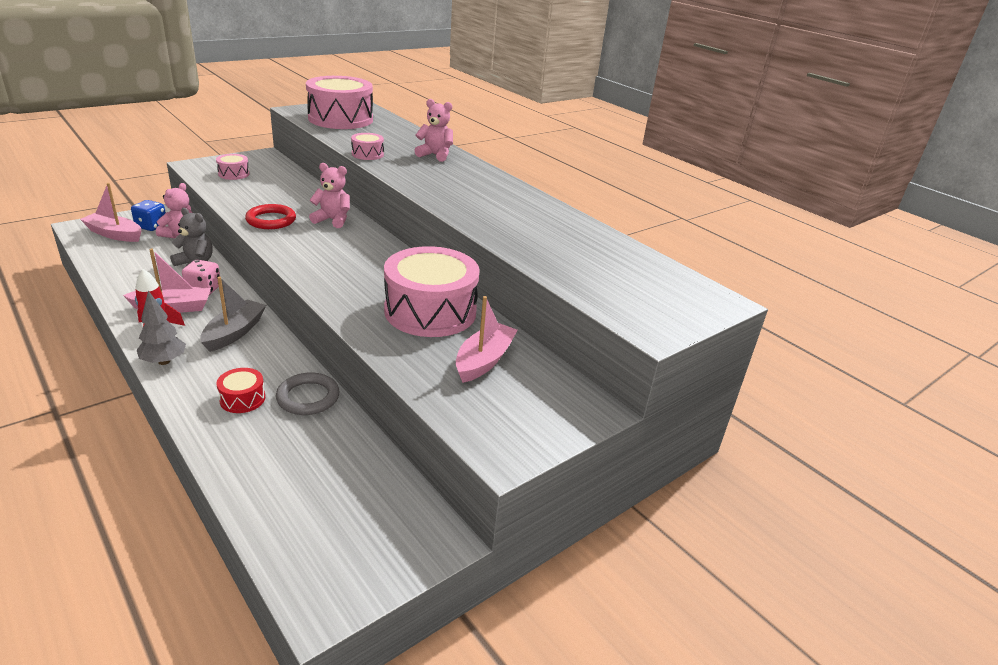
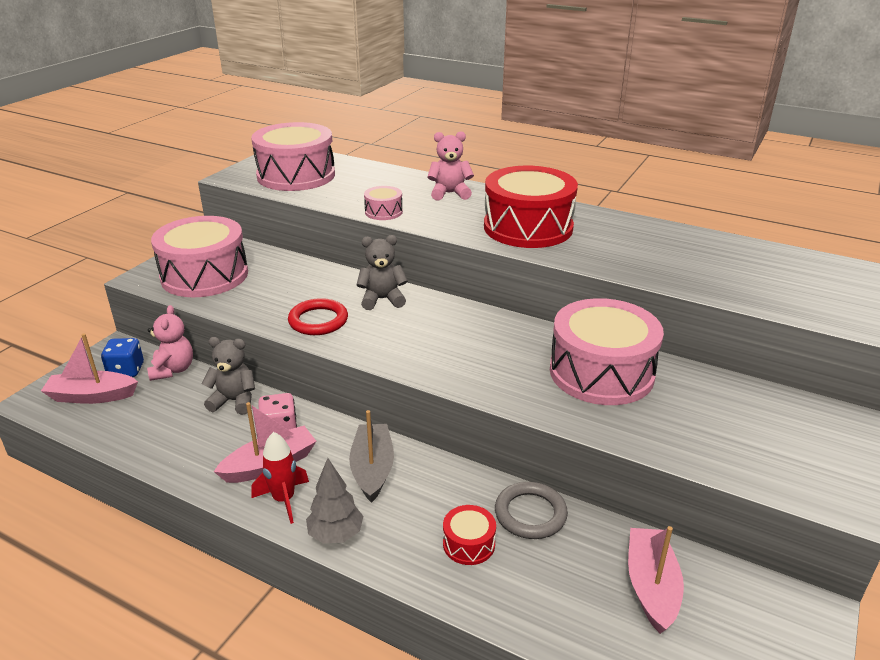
camera: 20 degrees left, 0 degrees up
(234, 174) = (204, 275): pink drum -> pink drum, size x2.27
(333, 220) = (382, 299): pink teddy bear -> grey teddy bear
(461, 190) = (528, 227): none -> red drum
(484, 360) = (710, 408): pink boat -> pink boat (651, 586)

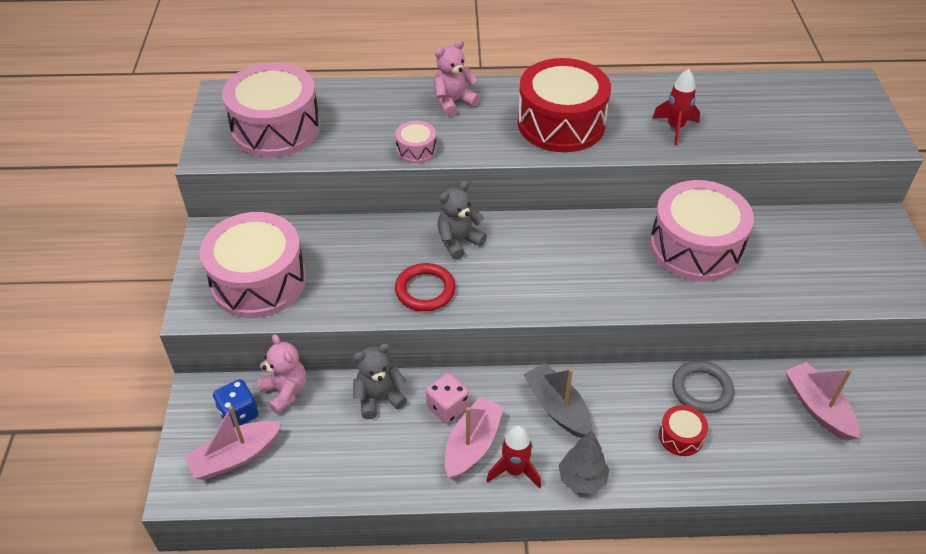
camera: 30 degrees left, 15 degrees up
(637, 257) = (675, 128): none -> red rocket

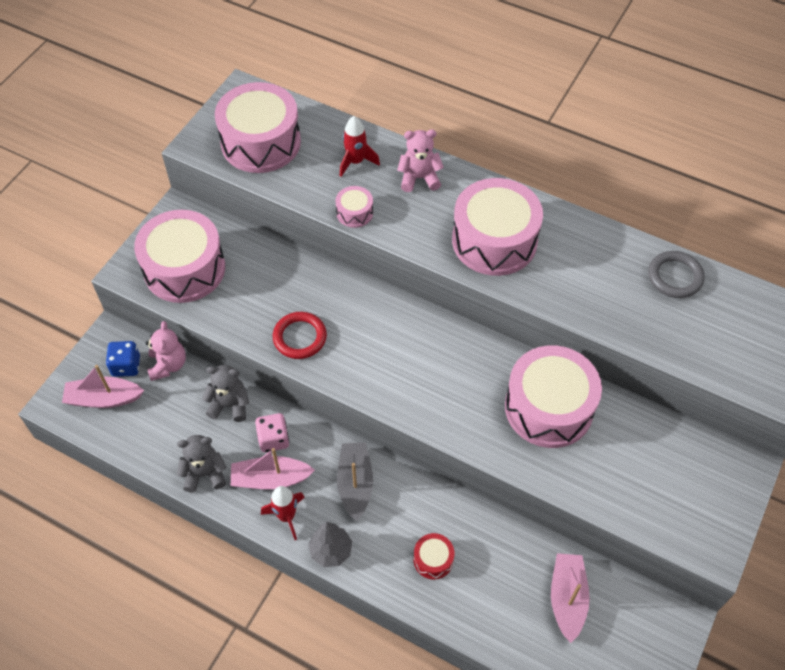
camera: 30 degrees right, 10 degrees up
(458, 241) = (356, 306): grey teddy bear -> grey teddy bear (204, 474)
(472, 445) = (270, 479): pink boat -> pink boat turned 150 degrees counterclockwise
(561, 123) = (494, 240): red drum -> pink drum
(675, 128) = (592, 291): red rocket -> red rocket (356, 162)
(701, 389) = (482, 530): grey ring -> grey ring (675, 277)

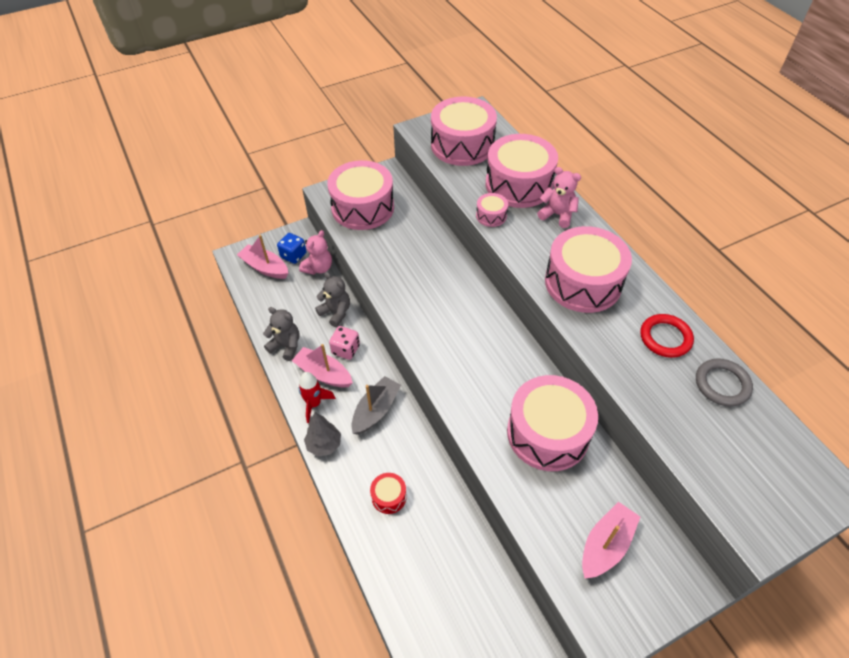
camera: 35 degrees right, 5 degrees down
(300, 337) = (401, 286): red ring -> red ring (665, 338)
(356, 162) = (518, 184): red rocket -> pink drum
(567, 599) = (467, 593): pink boat -> pink boat (606, 545)

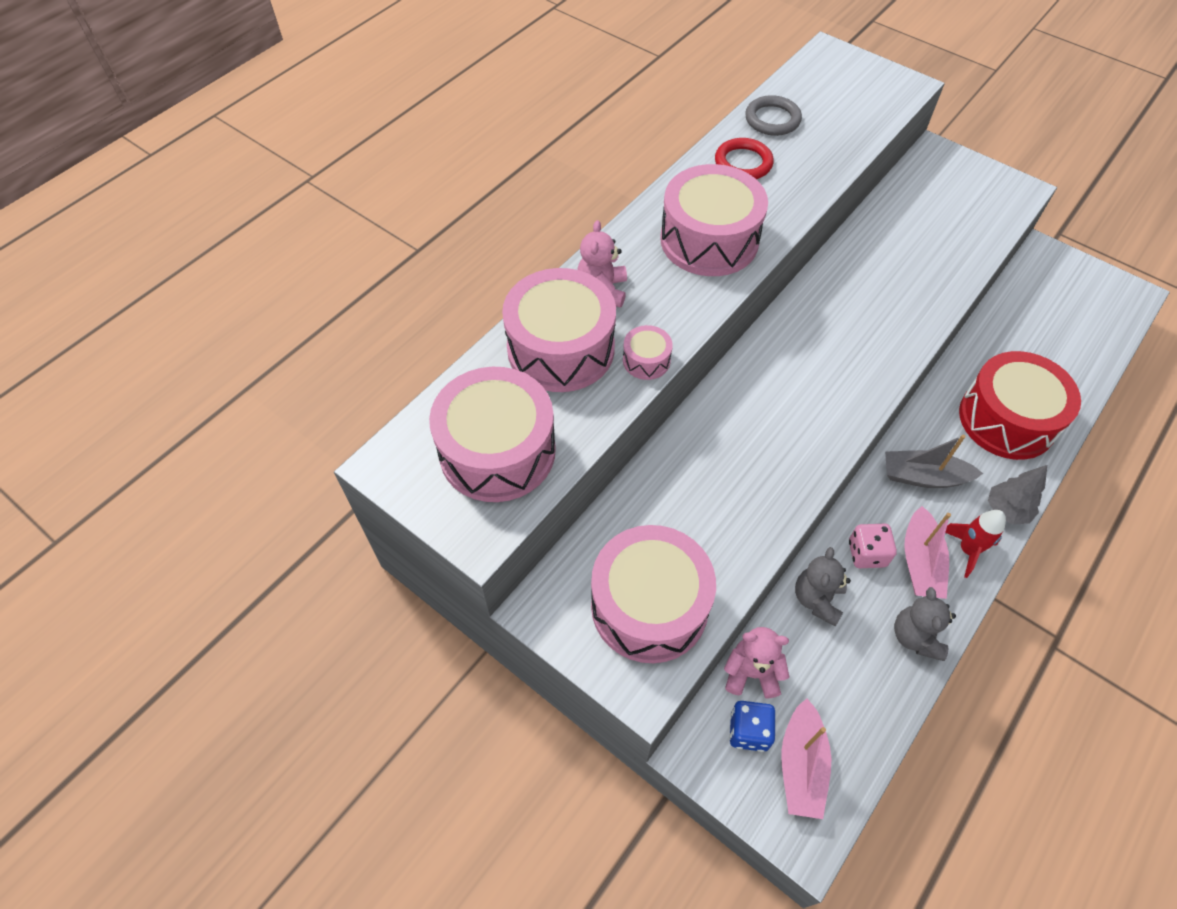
camera: 115 degrees left, 5 degrees up
(389, 497) = (1007, 419): red drum -> red drum, size x2.27
(547, 433) = (876, 268): pink drum -> none
(606, 545) = (951, 205): pink boat -> none

